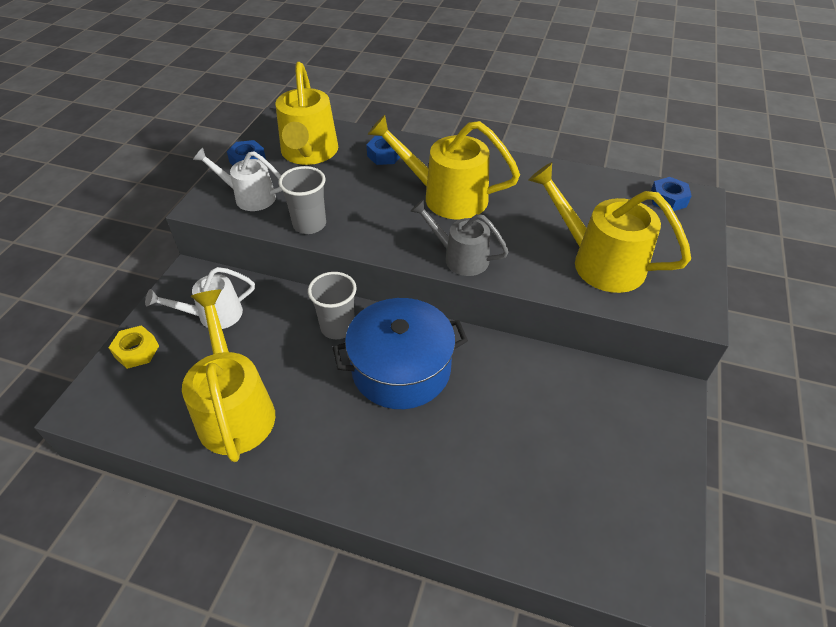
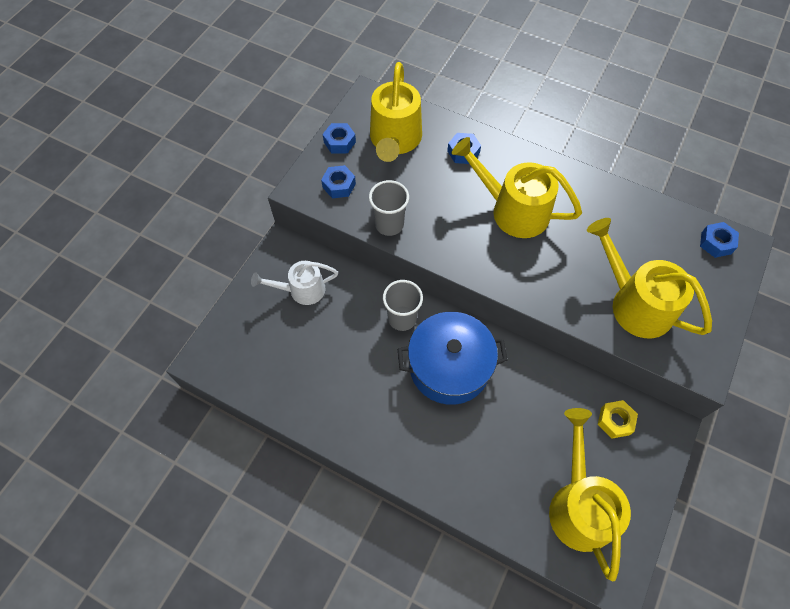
camera: 10 degrees right, 15 degrees up
(137, 351) = (241, 316): yellow nut -> yellow nut (615, 421)
(234, 408) = (315, 380): yellow watering can -> yellow watering can (578, 504)
(249, 197) = (339, 185): white watering can -> blue nut
(459, 257) = (514, 280): grey watering can -> none

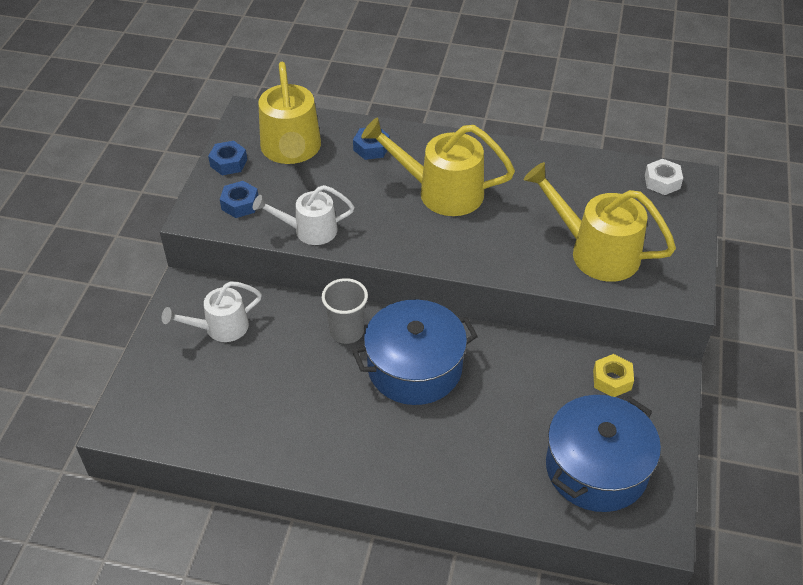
camera: 15 degrees left, 15 degrees down
(389, 224) = (308, 231): grey cup -> white watering can
(578, 504) = (596, 468): yellow watering can -> blue pot
(716, 243) = (662, 182): blue nut -> white nut

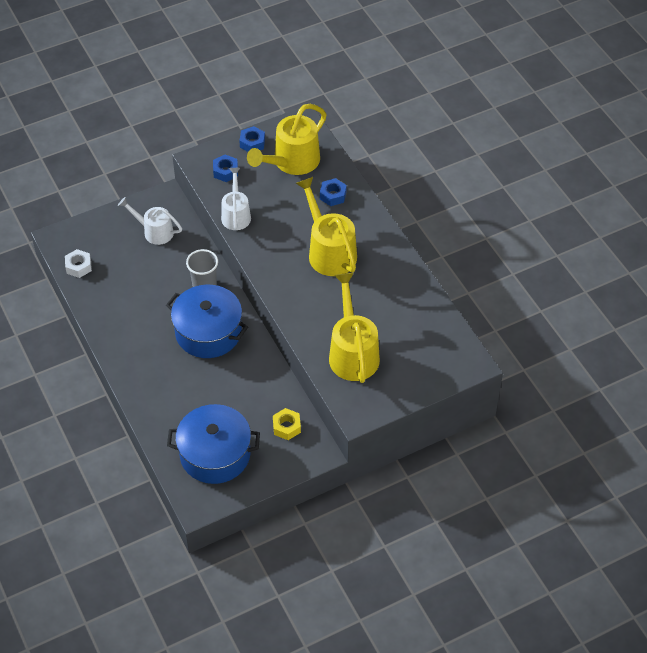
camera: 50 degrees right, 5 degrees up
(308, 231) = (236, 214): white watering can -> white watering can turned 45 degrees clockwise
(662, 182) = (453, 351): white nut -> white nut (78, 266)

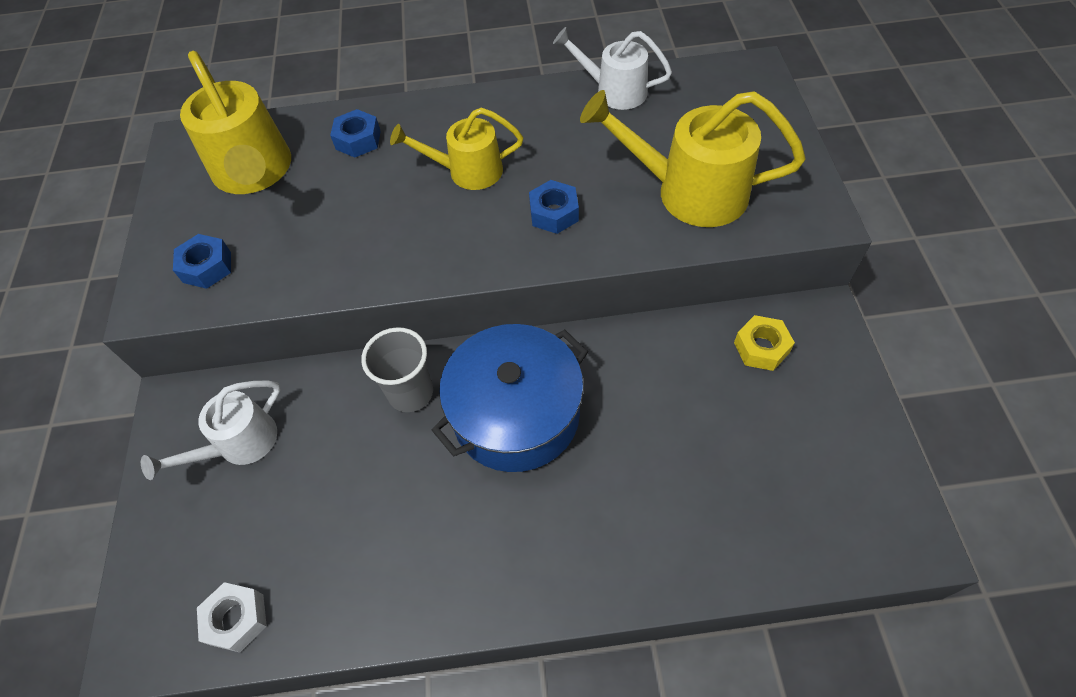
camera: 65 degrees left, 5 degrees up
(215, 454) = (797, 476): blue pot -> none
(236, 214) = (313, 276): white watering can -> white watering can (613, 91)
(252, 143) = (174, 214): blue nut -> blue nut (554, 213)
(328, 251) = (466, 171): yellow watering can -> yellow watering can, size x0.63

